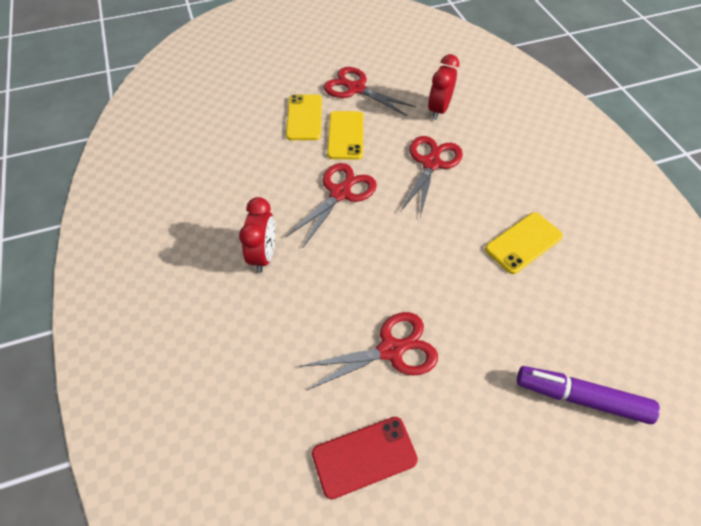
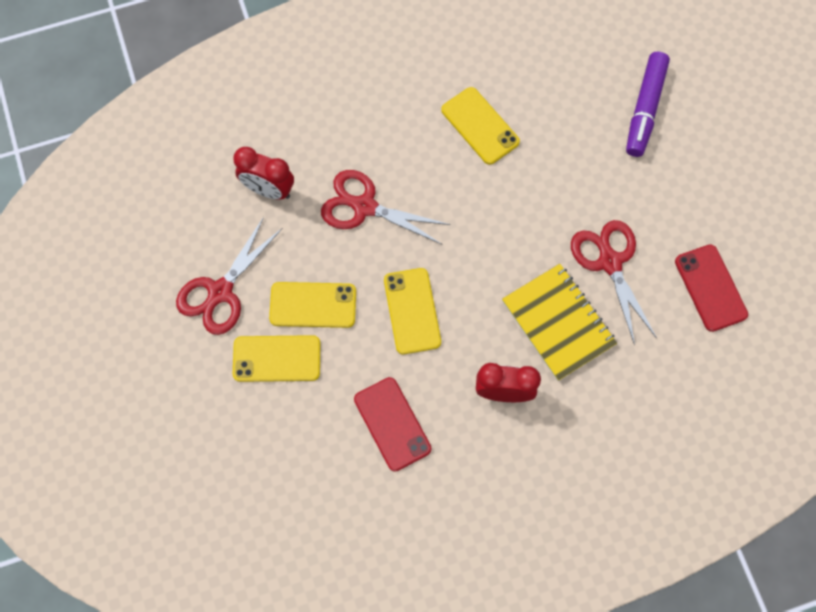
camera: 90 degrees left, 15 degrees up
(246, 181) = (392, 424): none -> red phone
(326, 300) = (558, 323): none -> yellow notebook
(340, 193) = (412, 311): red scissors -> yellow phone

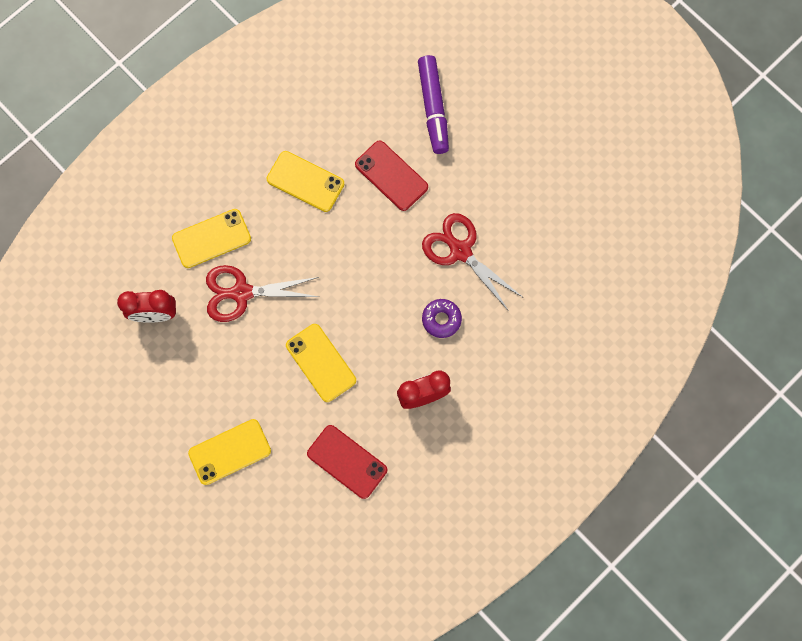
camera: 25 degrees left, 5 degrees up
(220, 292) = (157, 418): red scissors -> none
(313, 305) = (238, 394): yellow phone -> yellow phone (211, 238)
(558, 323) = (441, 319): yellow notebook -> purple donut
(710, 288) = (547, 237): red phone -> red phone (391, 176)

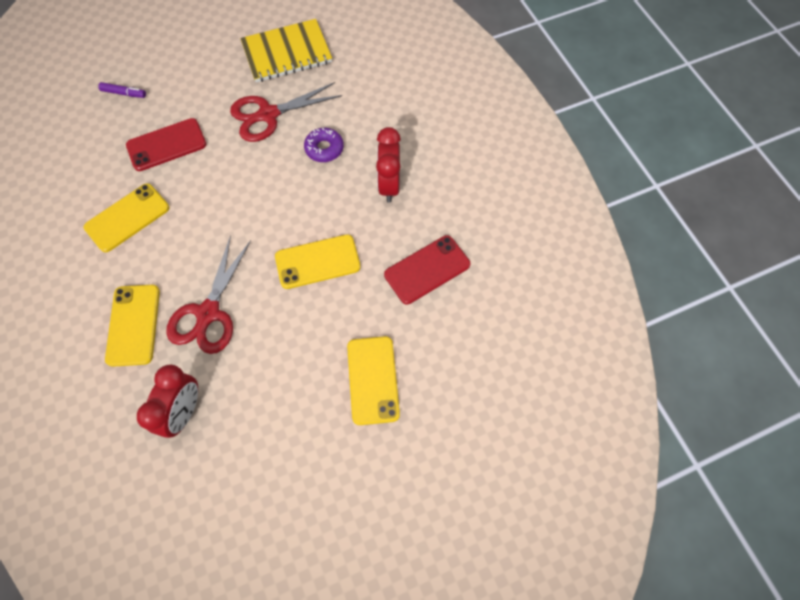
camera: 70 degrees left, 10 degrees down
(433, 108) = (124, 93): purple marker -> purple marker, size x0.47
(542, 235) = (287, 53): none -> yellow notebook

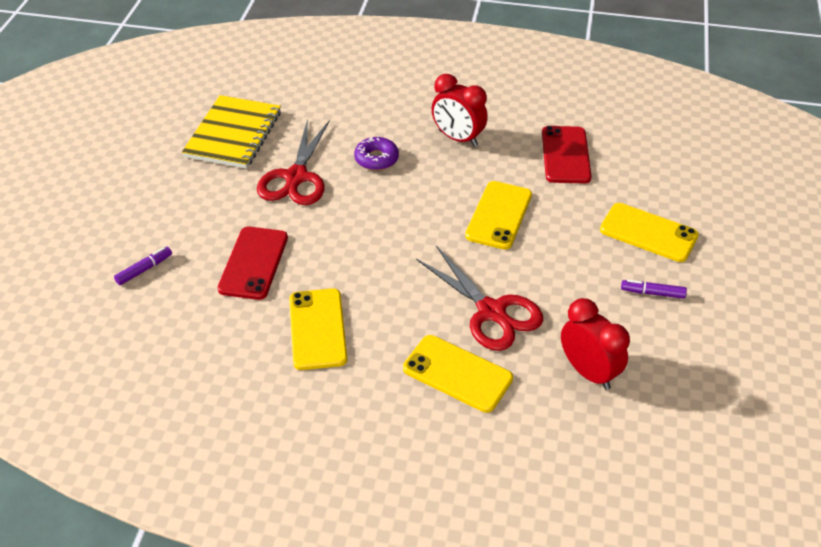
camera: 55 degrees left, 20 degrees down
(301, 417) = (653, 293): none -> purple marker

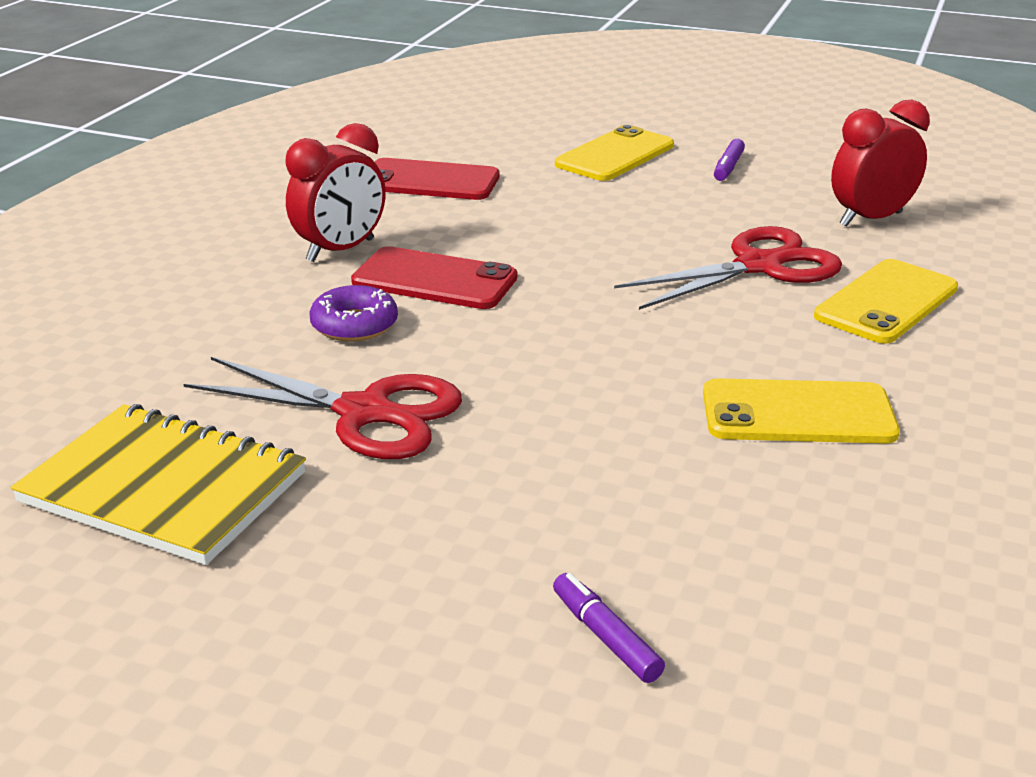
camera: 80 degrees left, 15 degrees down
(254, 263) = (613, 476): red phone -> red phone (434, 280)
(499, 215) = (549, 239): yellow phone -> none

